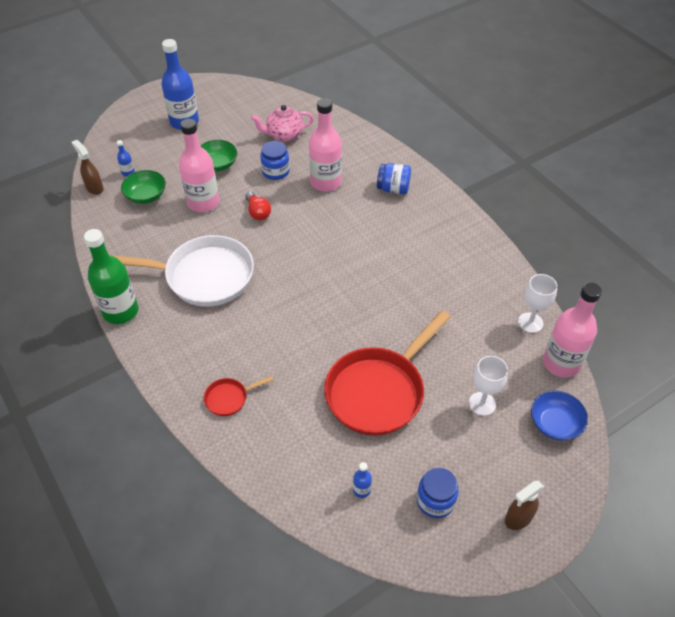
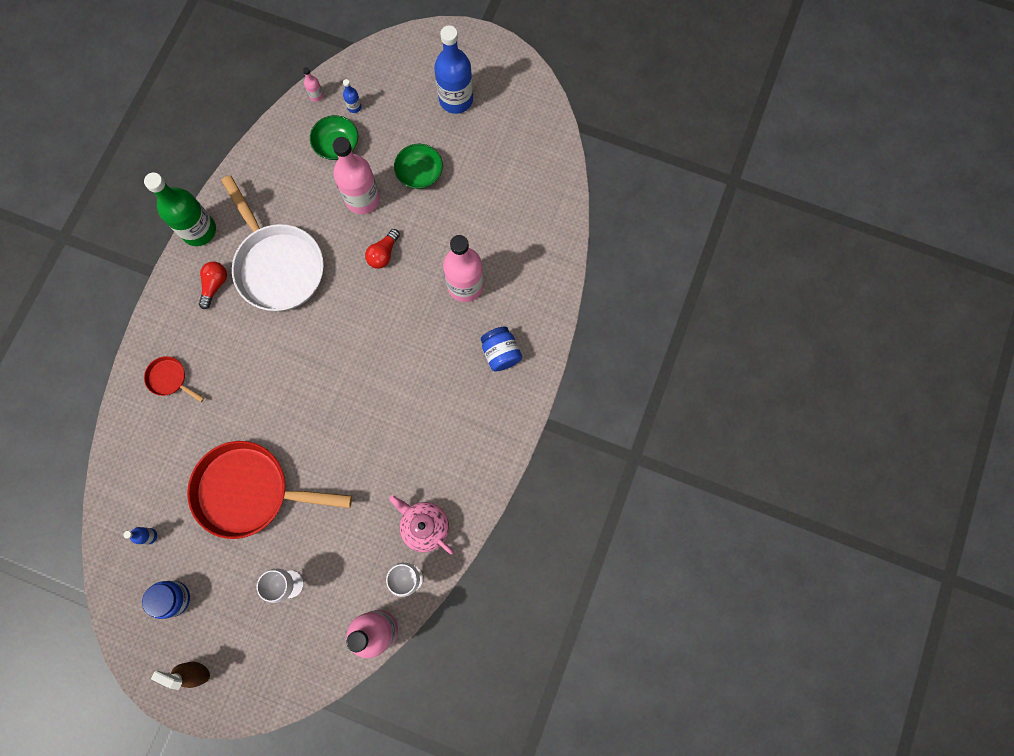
camera: 55 degrees right, 25 degrees up
(94, 188) = (316, 95): brown spray bottle -> pink bottle
(178, 324) = (215, 285): none -> red light bulb
(275, 171) = (447, 231): blue jar -> none
(284, 135) = (504, 201): pink teapot -> pink teapot (424, 526)
(555, 424) = (307, 657): blue bowl -> none

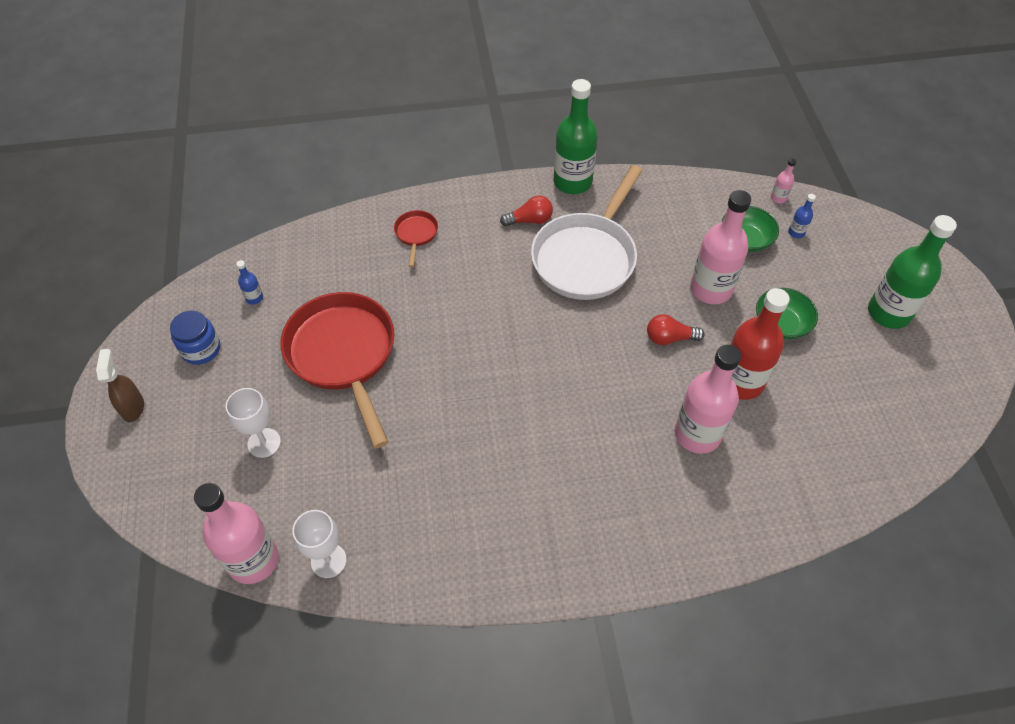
camera: 60 degrees right, 20 degrees down
(424, 526) = (397, 544): pink teapot -> none
(446, 231) = (741, 382): none -> red bottle
(456, 99) = (888, 313): blue bottle -> green bottle
(501, 353) = (649, 515): blue jar -> none

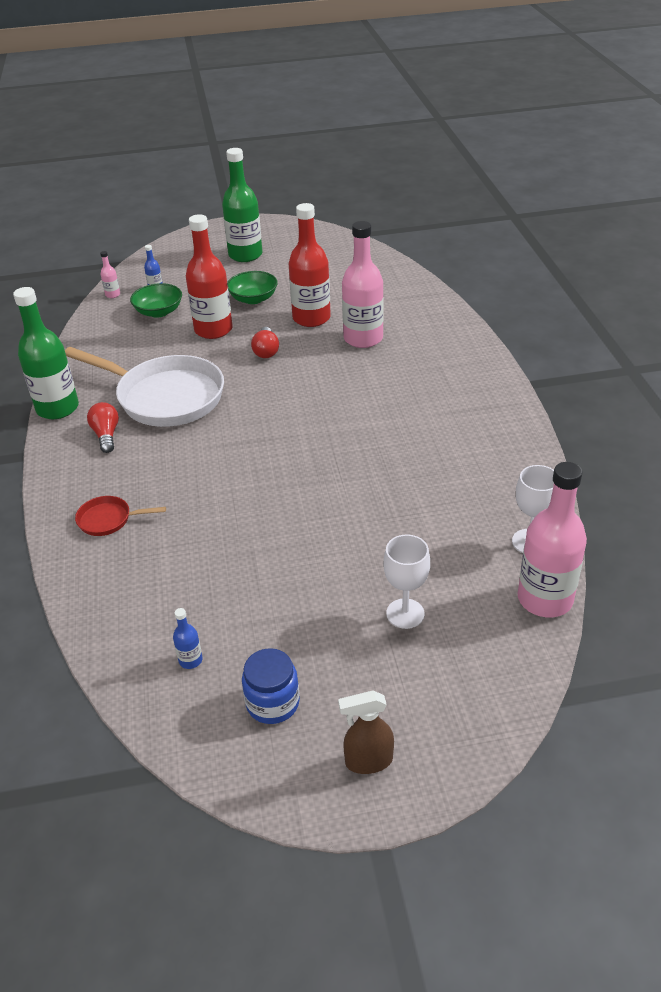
camera: 90 degrees left, 15 degrees down
(343, 355) = (283, 561): red pan -> none
(711, 289) = (213, 330): pink bottle -> red bottle

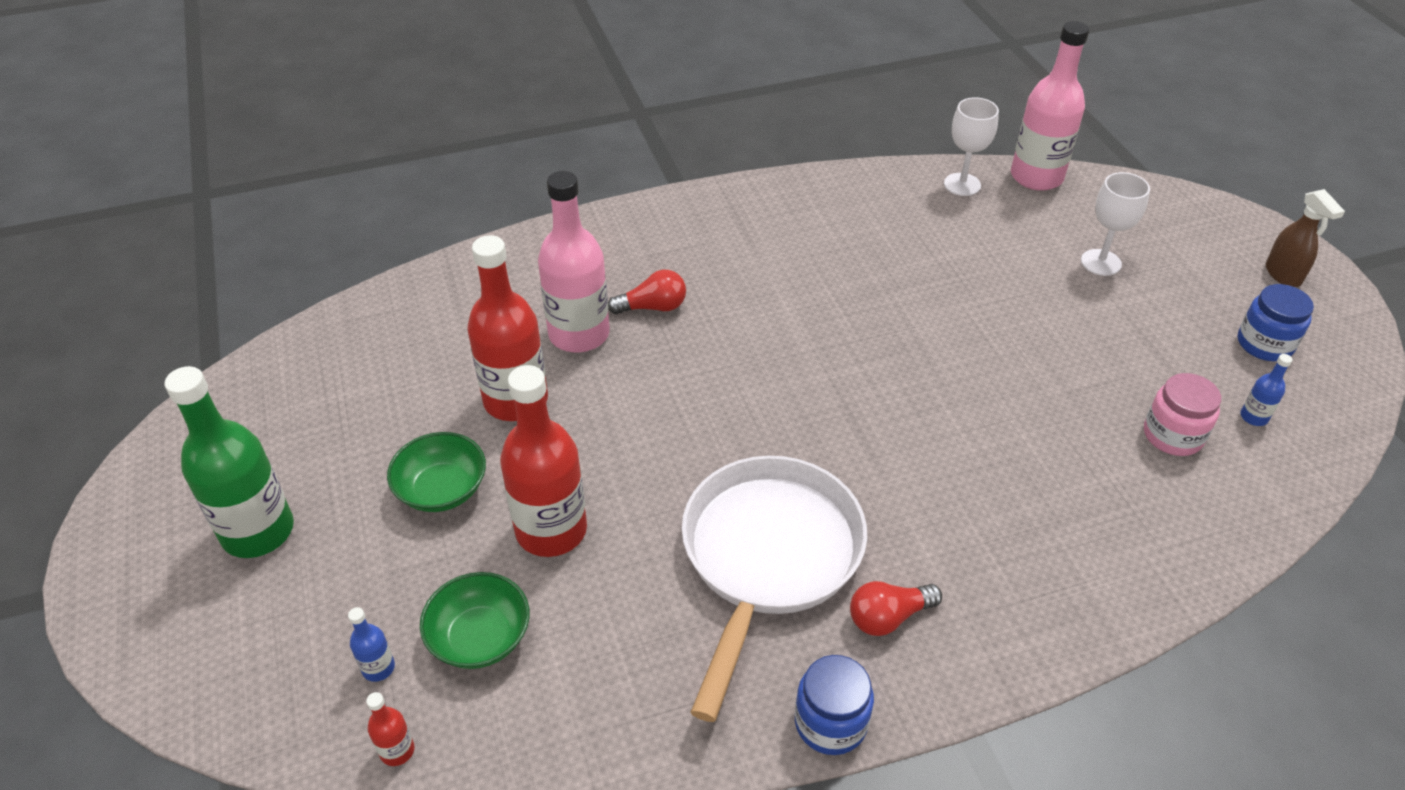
camera: 100 degrees left, 5 degrees up
(57, 408) = (830, 722): green bottle -> blue jar
(109, 520) = (1077, 557): red pan -> none
(113, 295) = (397, 750): pink bottle -> red bottle
(189, 600) = (1172, 435): none -> pink jar
(266, 351) = (618, 444): red light bulb -> red light bulb (652, 307)

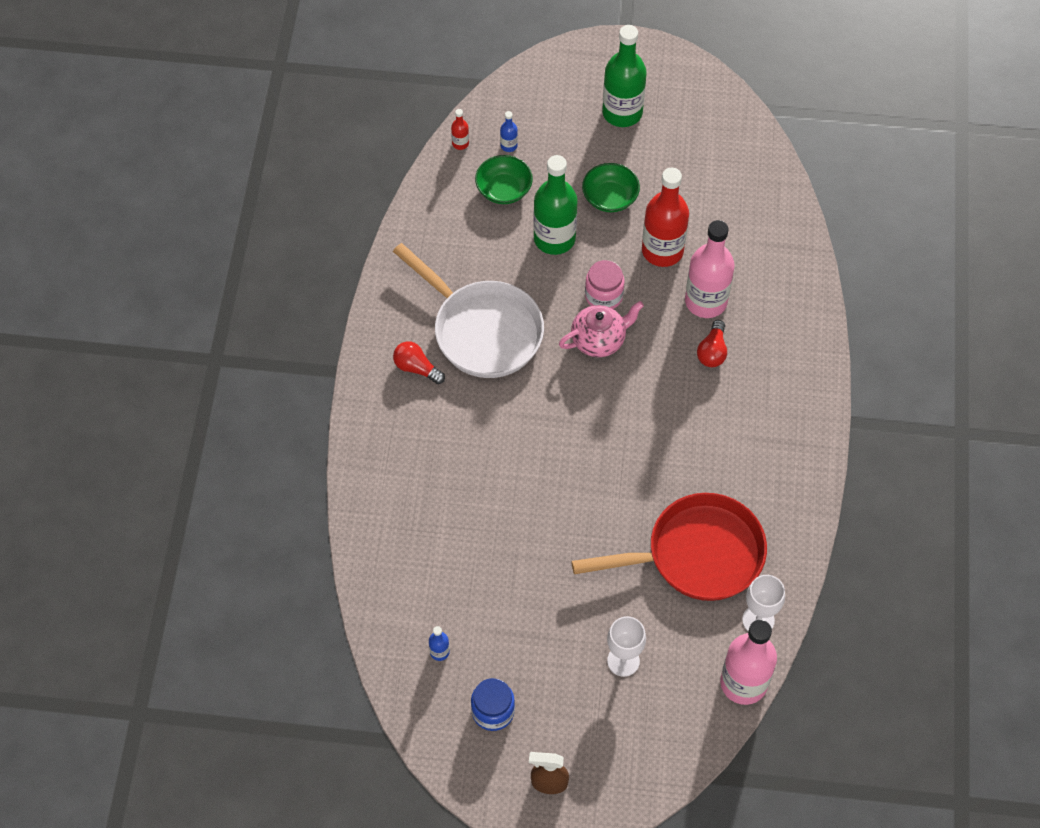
camera: 115 degrees right, 15 degrees up
(551, 530) = (554, 238): red bottle -> green bottle
(702, 418) = (599, 340): none -> pink teapot
(830, 722) = (376, 315): blue jar -> none
(888, 617) = (416, 368): red light bulb -> red light bulb turned 60 degrees counterclockwise
(930, 245) = (696, 554): none -> red pan
(1172, 435) = (451, 592): pink jar -> pink jar (603, 296)

